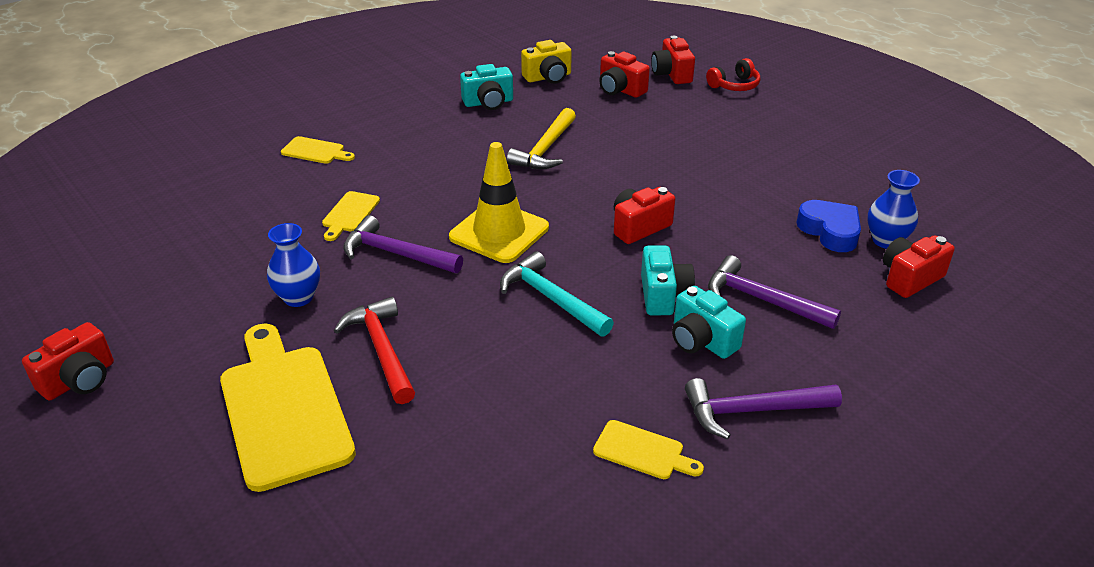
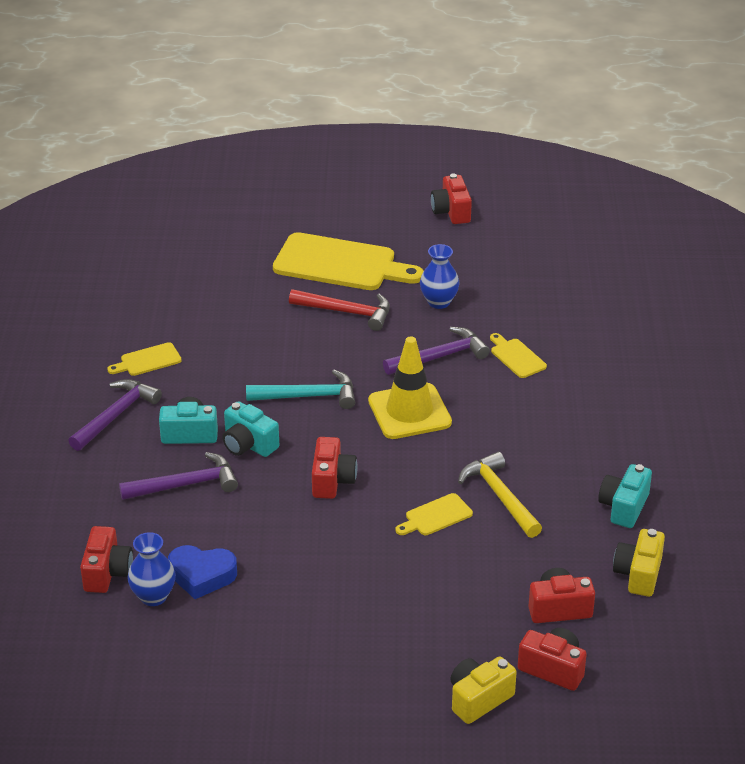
camera: 130 degrees right, 0 degrees up
(315, 151) = (635, 376): yellow cutting board -> yellow cutting board (436, 516)
(734, 85) = (479, 699): red headphones -> yellow camera

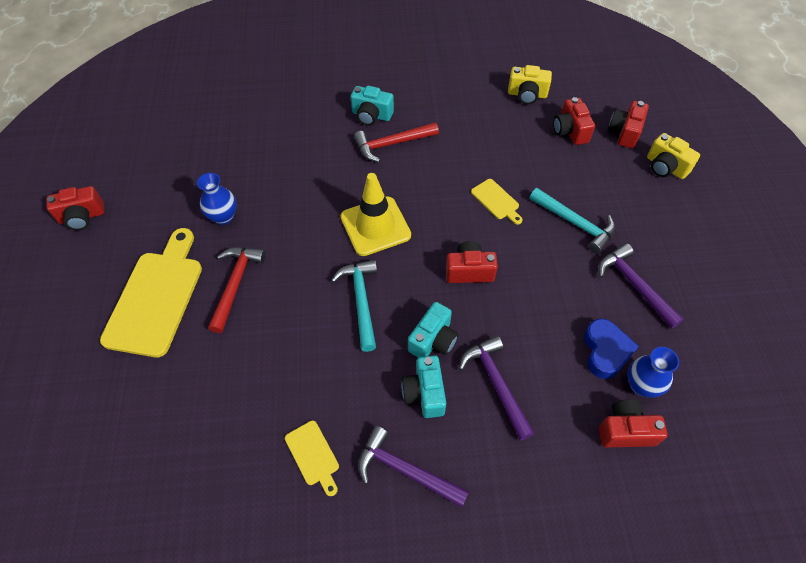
camera: 95 degrees left, 20 degrees up
(389, 583) = (575, 223): none -> turquoise hammer
(439, 357) = (301, 211): purple hammer -> purple hammer (634, 285)
(500, 496) = (467, 165): yellow hammer -> none
(516, 357) = (301, 163): yellow cutting board -> none
(543, 433) = (392, 144): none -> red hammer
(624, 507) = (464, 101): turquoise camera -> turquoise camera (371, 115)

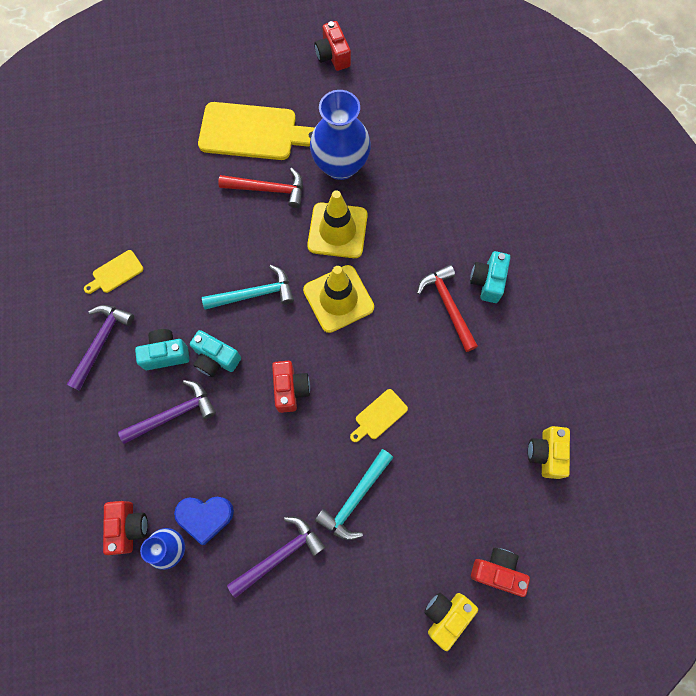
camera: 85 degrees right, 15 degrees up
(223, 217) = (340, 165): blue vase -> blue vase, size x1.80
(299, 223) = (337, 230): none -> yellow traffic cone
(570, 131) = (491, 503): red camera -> none

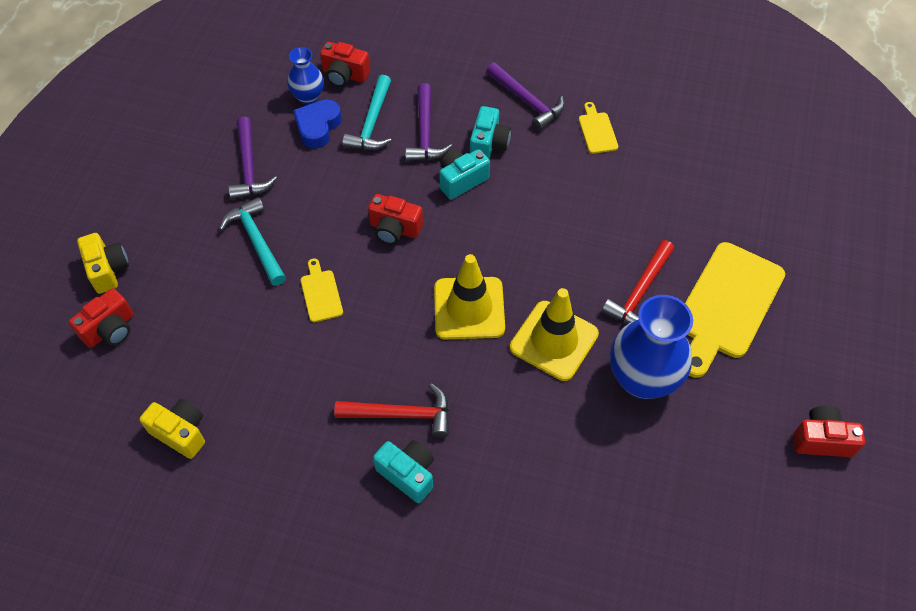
camera: 115 degrees right, 15 degrees down
(254, 294) = (515, 234): turquoise hammer -> turquoise hammer (372, 123)

